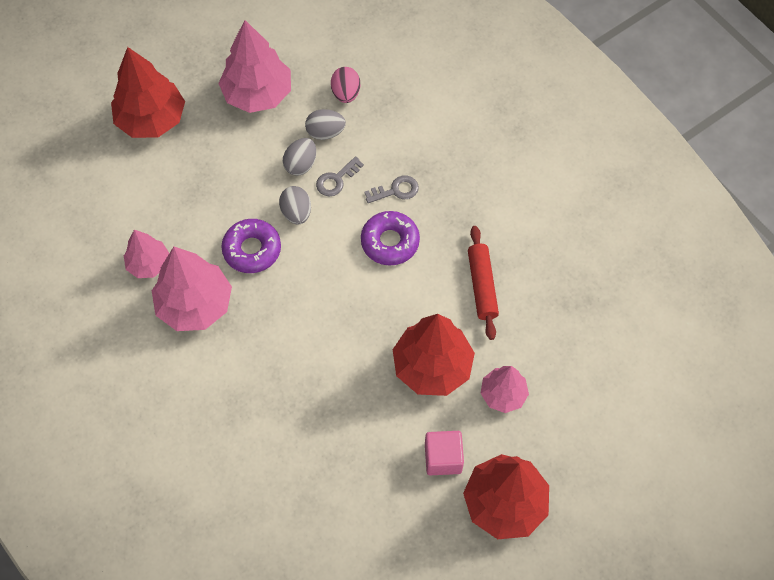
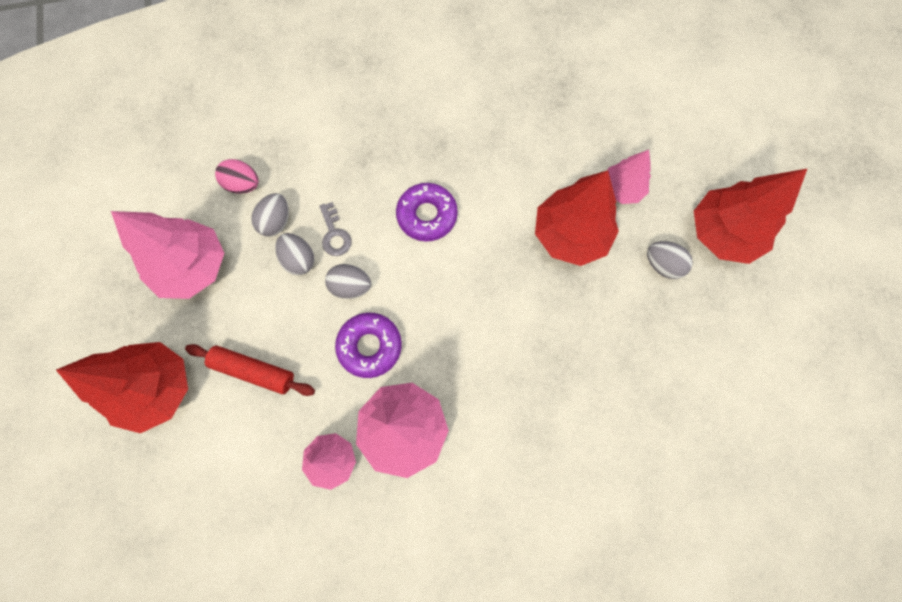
camera: 65 degrees left, 10 degrees up
(396, 190) = (375, 186): grey key -> none
(443, 458) = (662, 265): pink cube -> grey egg
(482, 286) = (510, 159): red rolling pin -> red rolling pin (253, 371)

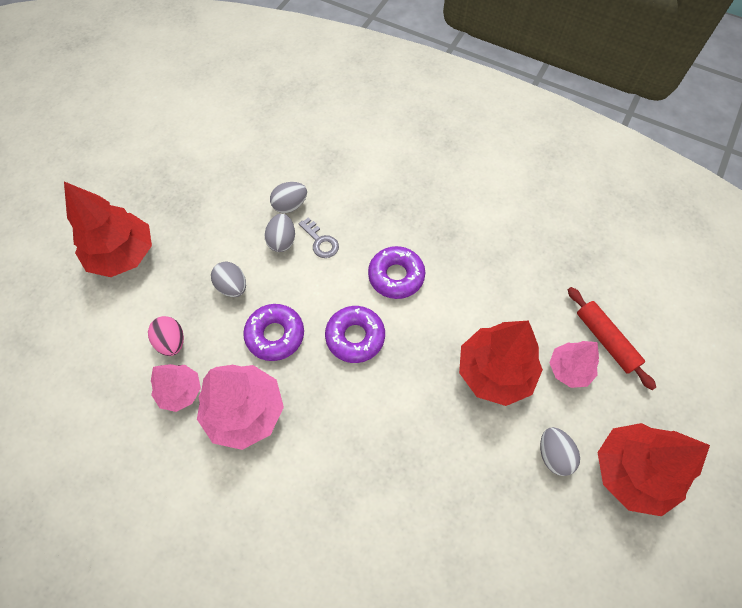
camera: 40 degrees right, 10 degrees down
(193, 267) = (213, 196): pink tree -> none
(243, 184) = (291, 167): pink egg -> pink egg (171, 342)
(253, 371) = (188, 290): red rolling pin -> red rolling pin (605, 340)
(334, 234) = (320, 241): grey key -> grey key turned 60 degrees counterclockwise
(351, 286) = (299, 284): grey egg -> grey egg (232, 286)
(438, 294) = (355, 337): none -> purple donut

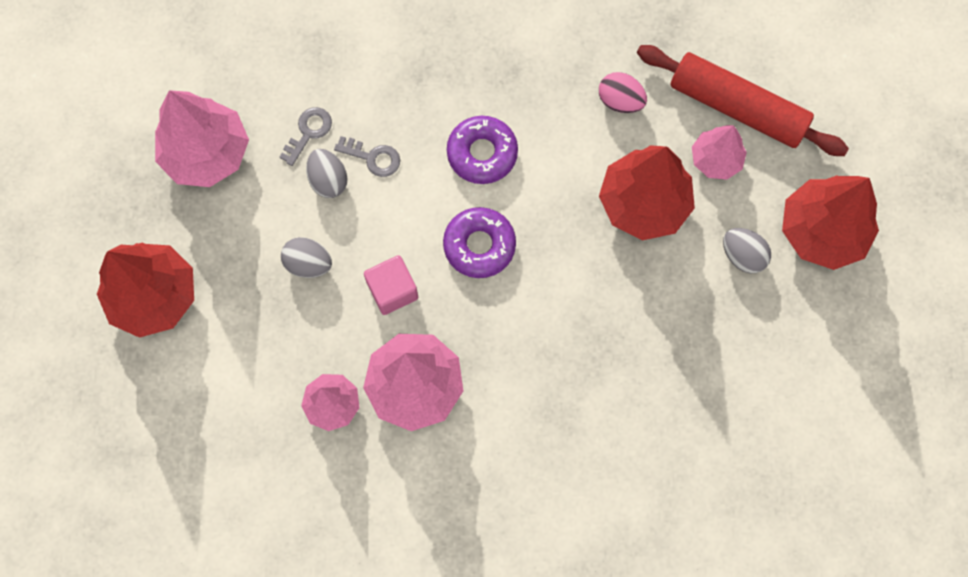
camera: 30 degrees left, 10 degrees up
(171, 342) = (285, 360): pink egg -> pink egg (620, 101)
(219, 187) = (207, 153): none -> pink tree
(275, 335) = (392, 290): purple donut -> pink cube
(290, 205) = (308, 132): grey egg -> grey key
(605, 340) = (737, 108): red rolling pin -> red rolling pin, size x1.56

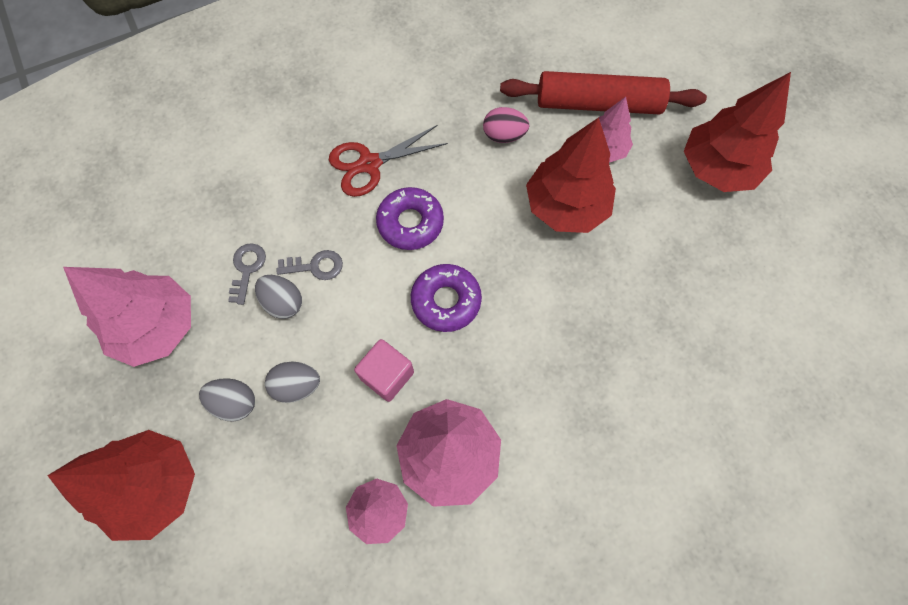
camera: 25 degrees left, 5 degrees down
(470, 74) = (370, 164): none -> red scissors
(742, 256) = (668, 214): grey egg -> grey egg (235, 403)

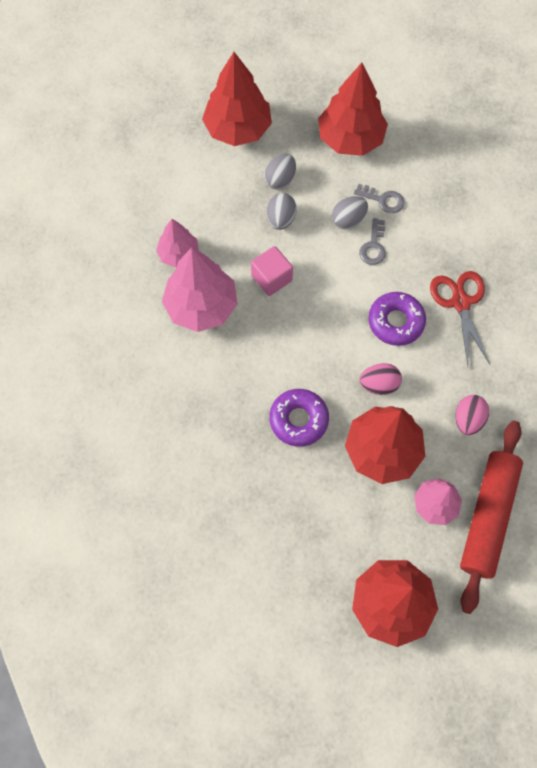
camera: 105 degrees right, 0 degrees up
(157, 327) = (350, 139): pink tree -> red tree
(446, 301) = (319, 332): purple donut -> purple donut (298, 420)
(492, 225) = (379, 384): none -> pink egg

